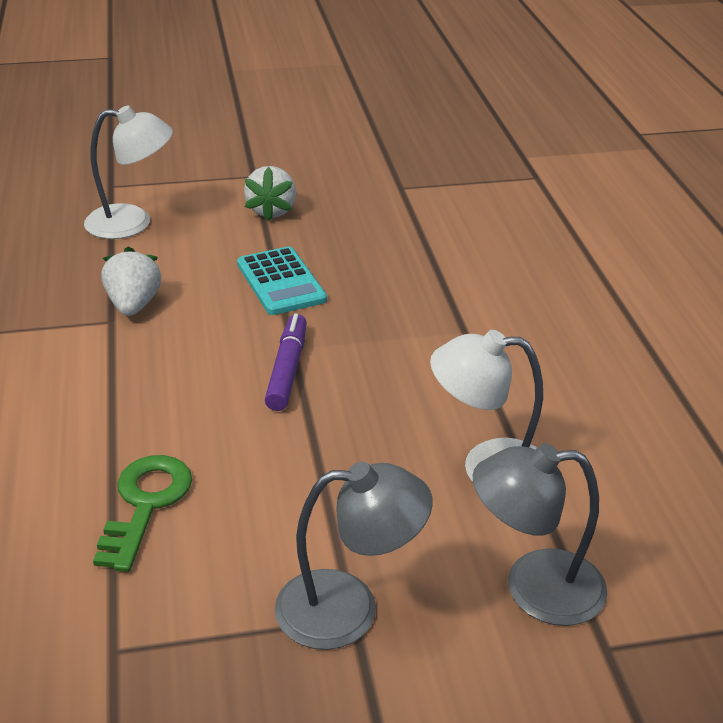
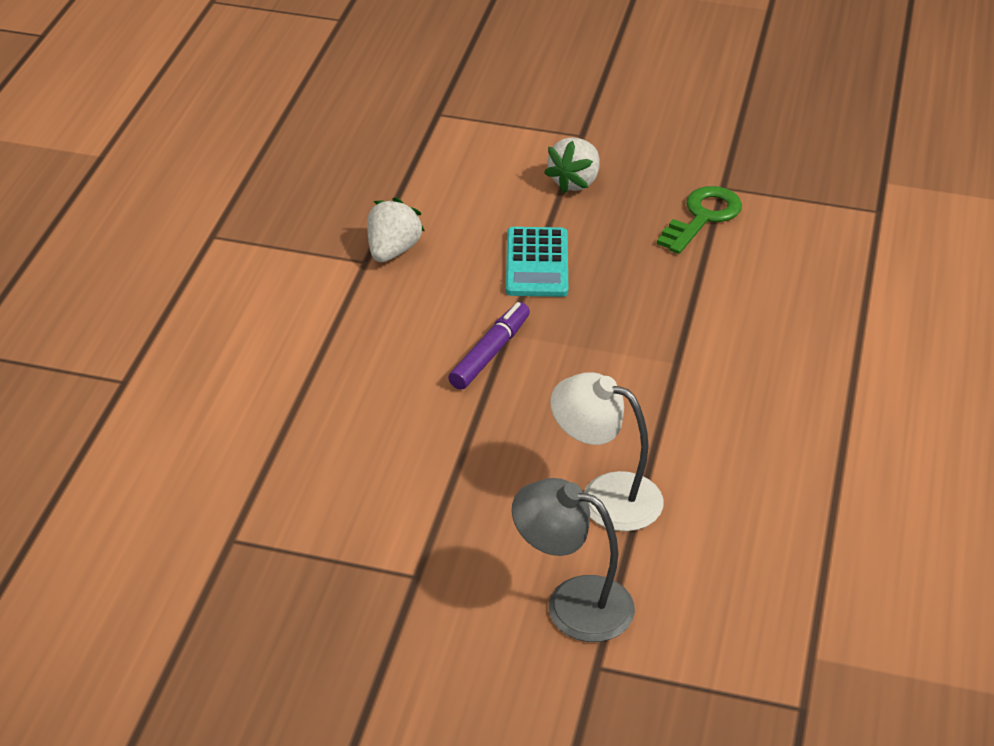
camera: 25 degrees right, 5 degrees up
(132, 223) = (436, 162): white lamp -> none
(145, 504) = (309, 436): green key -> green key (703, 217)
(348, 608) = (416, 568): grey lamp -> none

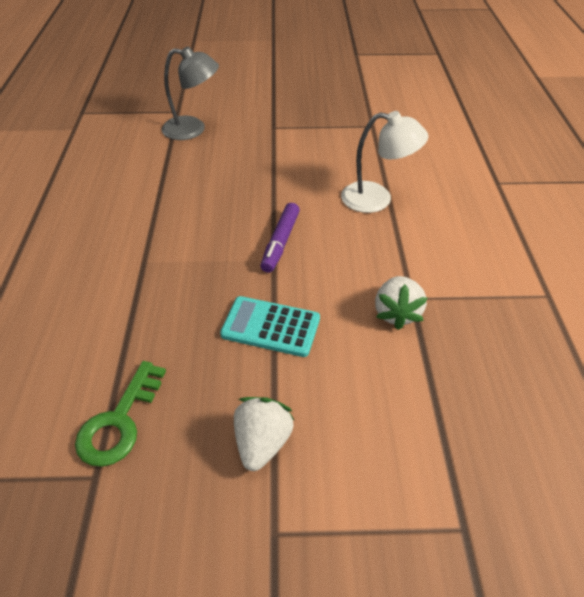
camera: 165 degrees right, 5 degrees up
(537, 263) = (270, 327): turquoise calculator -> turquoise calculator turned 60 degrees counterclockwise
(605, 495) = (183, 174): white lamp -> white lamp (377, 199)

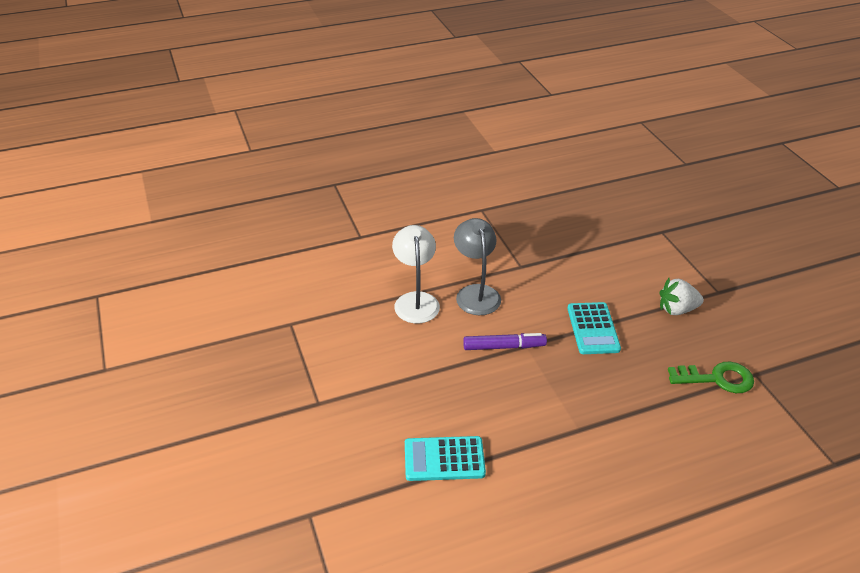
camera: 110 degrees left, 5 degrees down
(175, 174) = (444, 459): none -> turquoise calculator
(193, 129) = (348, 479): grey lamp -> grey lamp (475, 293)
(396, 313) = (540, 271): white strawberry -> none

